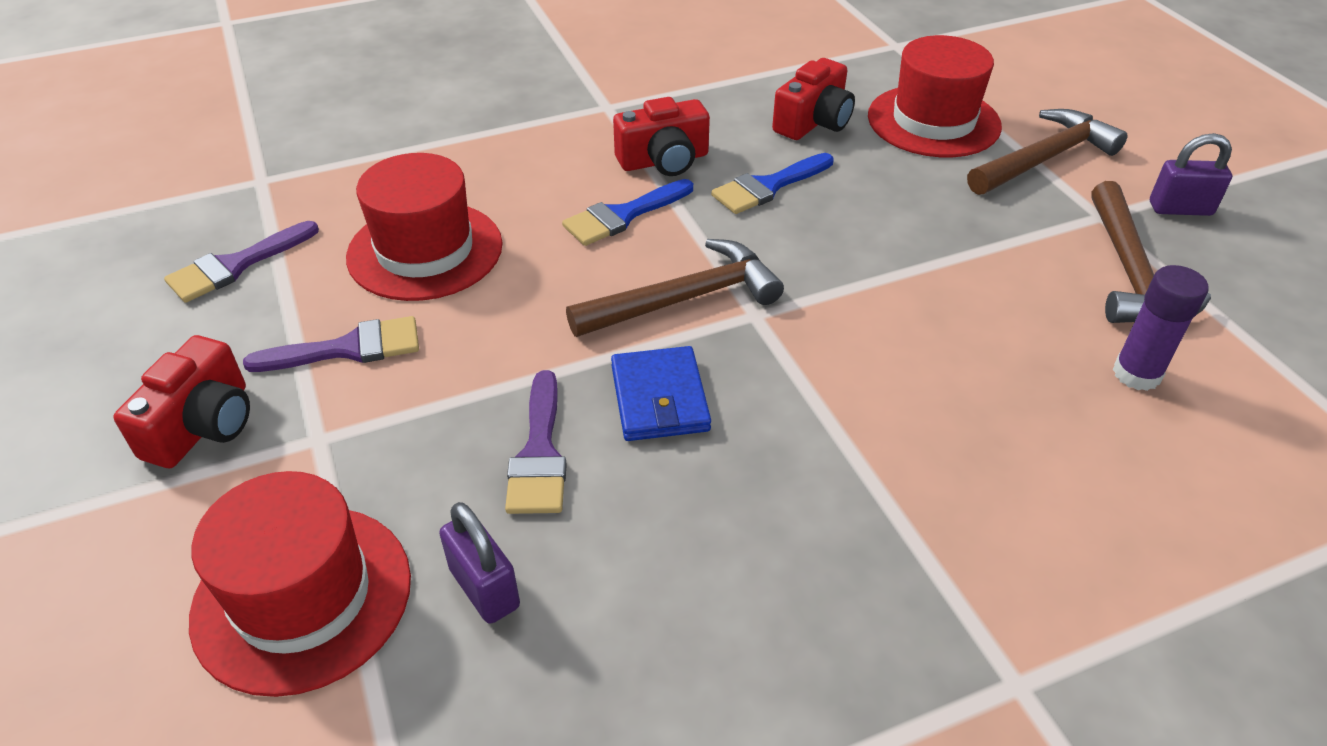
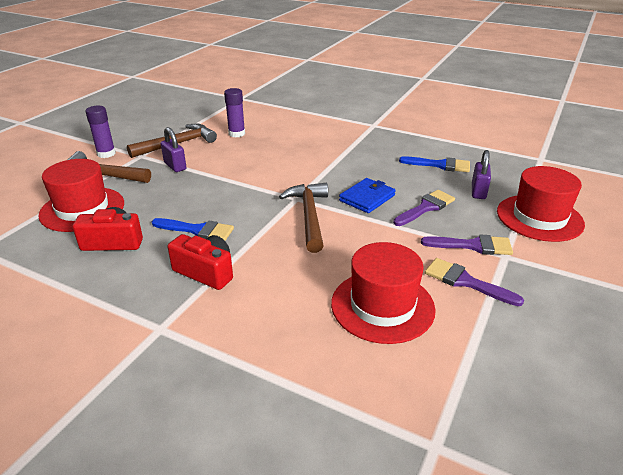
camera: 130 degrees left, 10 degrees down
(203, 425) = (555, 289): red camera -> none
(236, 266) = (497, 371): purple brush -> purple brush (473, 246)
(623, 216) = (272, 259): blue brush -> blue brush (440, 165)
(684, 299) = (309, 216): brown hammer -> brown hammer turned 60 degrees clockwise
(1139, 185) = (106, 154): none -> purple glue stick
(1180, 208) = (119, 144): purple padlock -> purple padlock (175, 166)

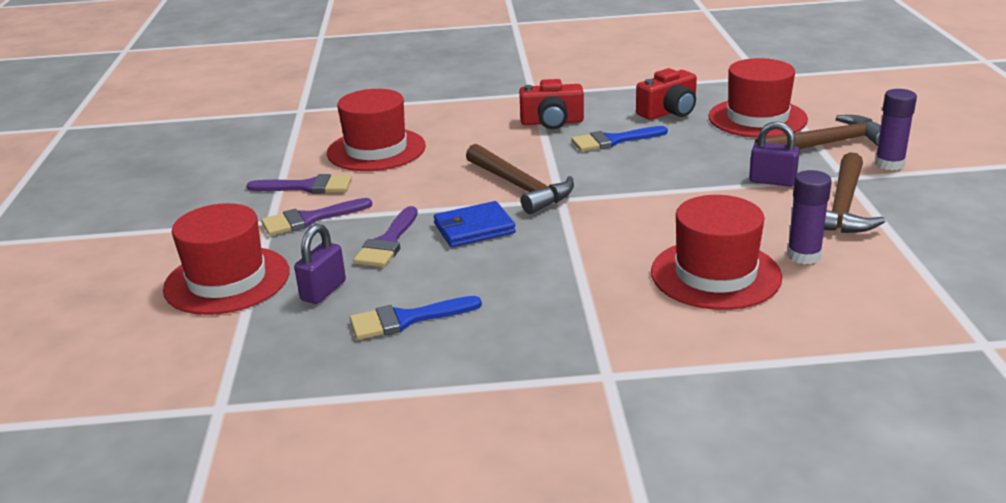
camera: 150 degrees right, 5 degrees down
(283, 139) = (715, 274): none -> red hat
(367, 198) = (474, 228): blue wallet -> blue wallet turned 60 degrees clockwise
(478, 192) = (323, 291): purple padlock -> purple padlock turned 45 degrees clockwise

